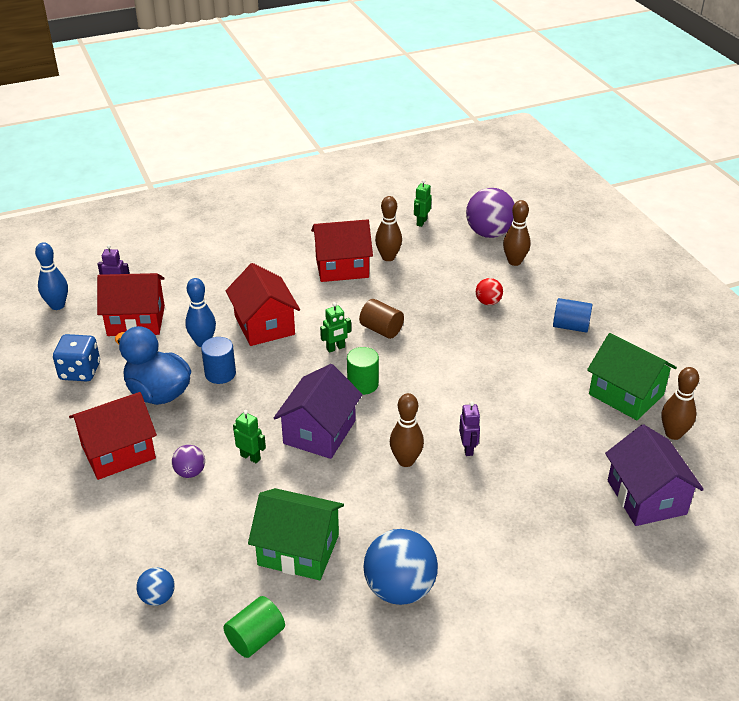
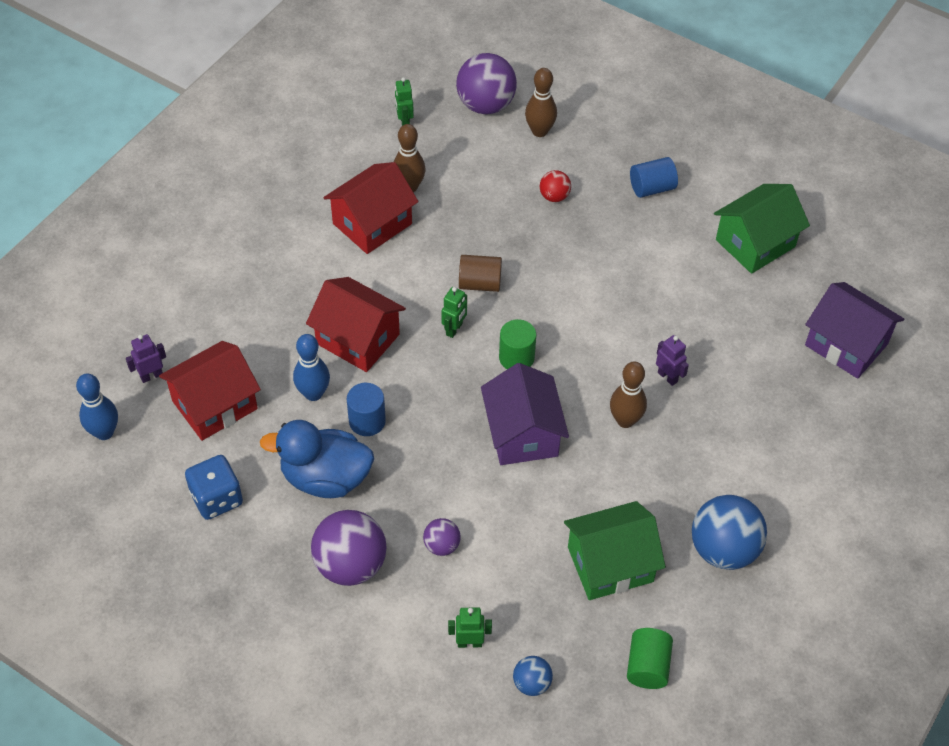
camera: 35 degrees left, 15 degrees up
(118, 452) = (350, 565): red house -> purple ball
(250, 457) = (483, 497): green robot -> green robot (469, 643)
(626, 394) = (755, 243): green house -> green house turned 45 degrees counterclockwise
(673, 434) = (822, 266): brown bowling pin -> none

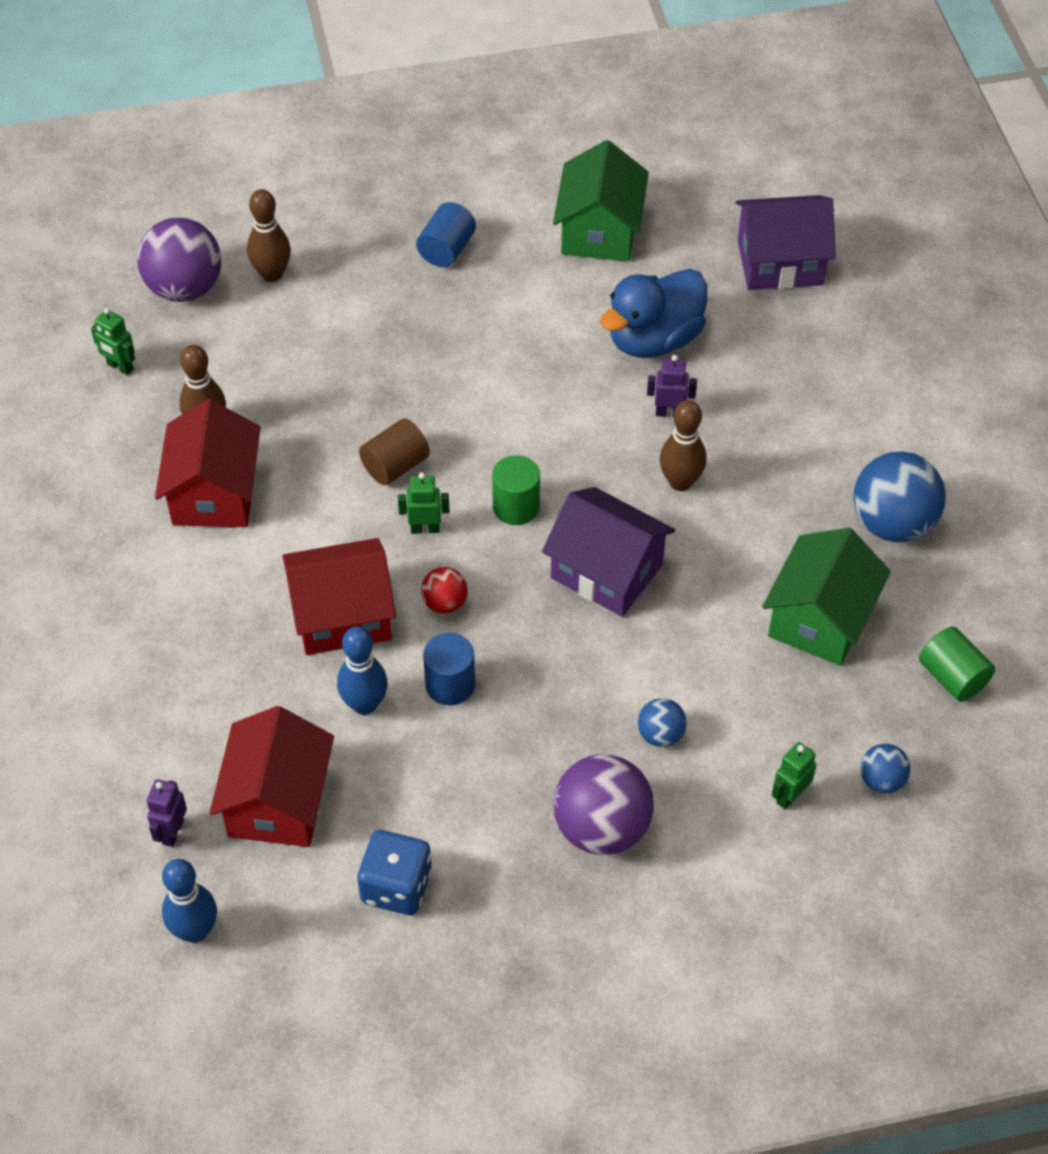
camera: 45 degrees left, 0 degrees up
(325, 478) = (477, 772): blue duck -> blue duck (654, 339)
(442, 545) = (660, 735): purple ball -> blue ball
(454, 329) = (425, 528): green robot -> green robot turned 75 degrees counterclockwise
(554, 196) = (364, 327): red ball -> red ball (445, 603)

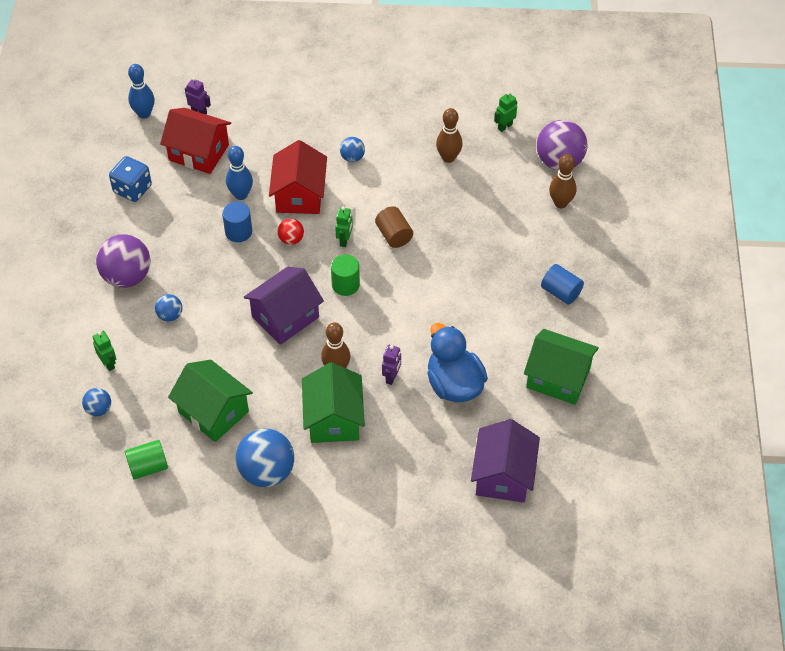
camera: 105 degrees right, 0 degrees up
(214, 493) = (400, 154): red house -> none
(236, 559) = (352, 157): none -> blue ball
(769, 465) = (334, 419): none -> green house

